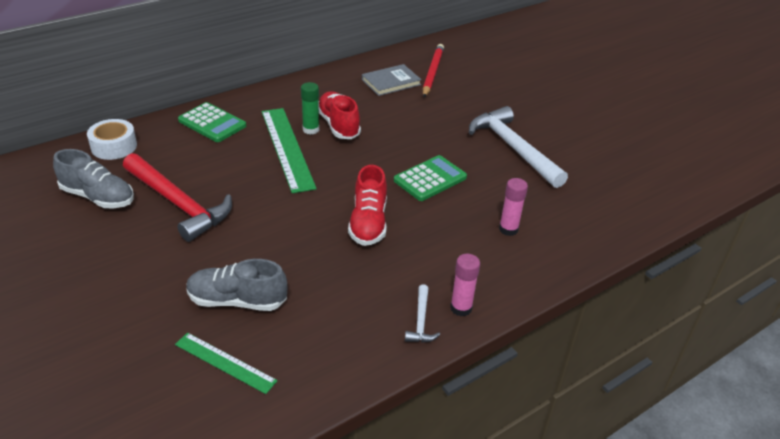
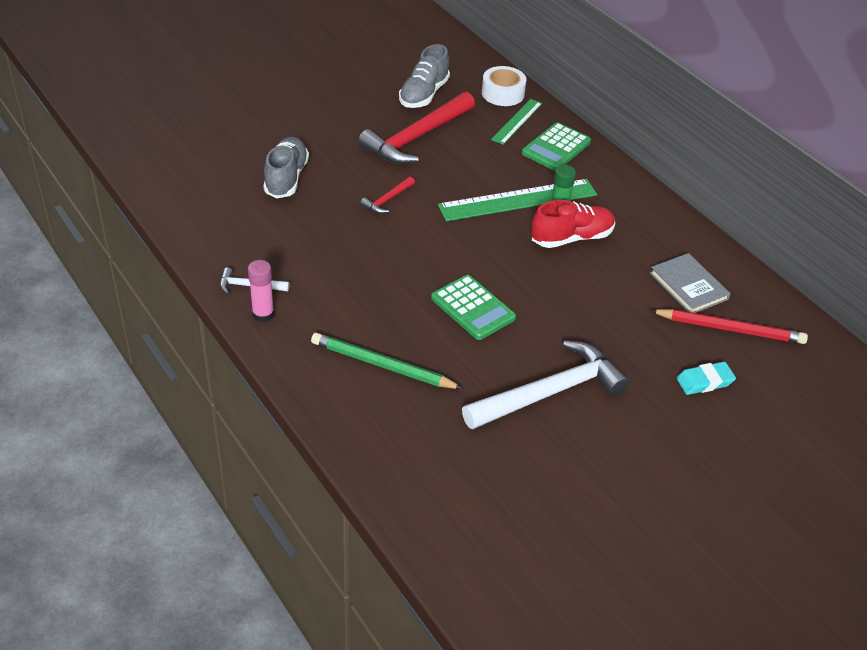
camera: 90 degrees right, 5 degrees up
(225, 362) = (219, 176): green ruler -> green ruler (517, 121)
(282, 225) = (387, 200): none -> red hammer
(368, 223) = (392, 257): red shoe -> none
(484, 87) = (704, 381): none -> turquoise eraser
(508, 229) = (382, 365): pink glue stick -> green pencil

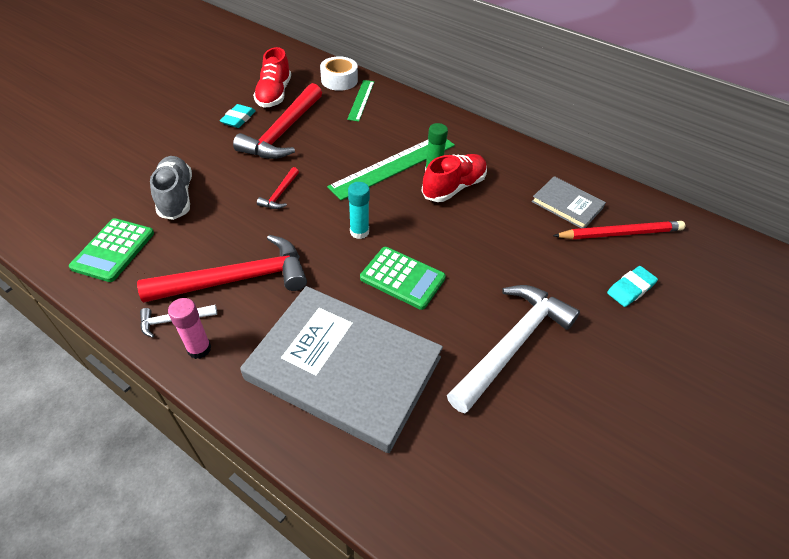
camera: 20 degrees left, 5 degrees up
(317, 267) = (238, 279): none -> red hammer
(375, 113) = (238, 119): none -> turquoise eraser
(382, 365) = (344, 368): green pencil -> grey book
(424, 94) = (274, 94): grey shoe -> red shoe
(450, 255) = (359, 232): none -> turquoise glue stick
(556, 148) = (402, 114): green calculator -> green calculator (113, 250)

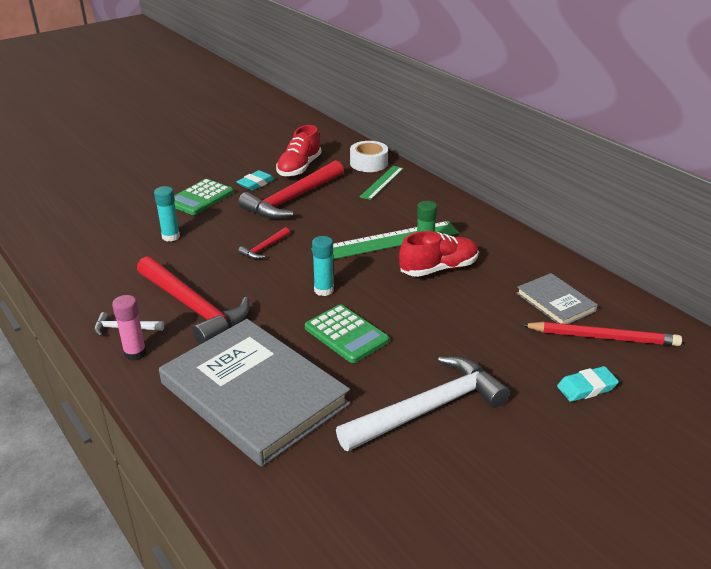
camera: 20 degrees right, 15 degrees down
(113, 250) = (100, 268): green calculator -> green calculator (200, 198)
(176, 197) = (171, 236): grey shoe -> turquoise glue stick
(238, 279) = (194, 308): red hammer -> red hammer turned 45 degrees clockwise

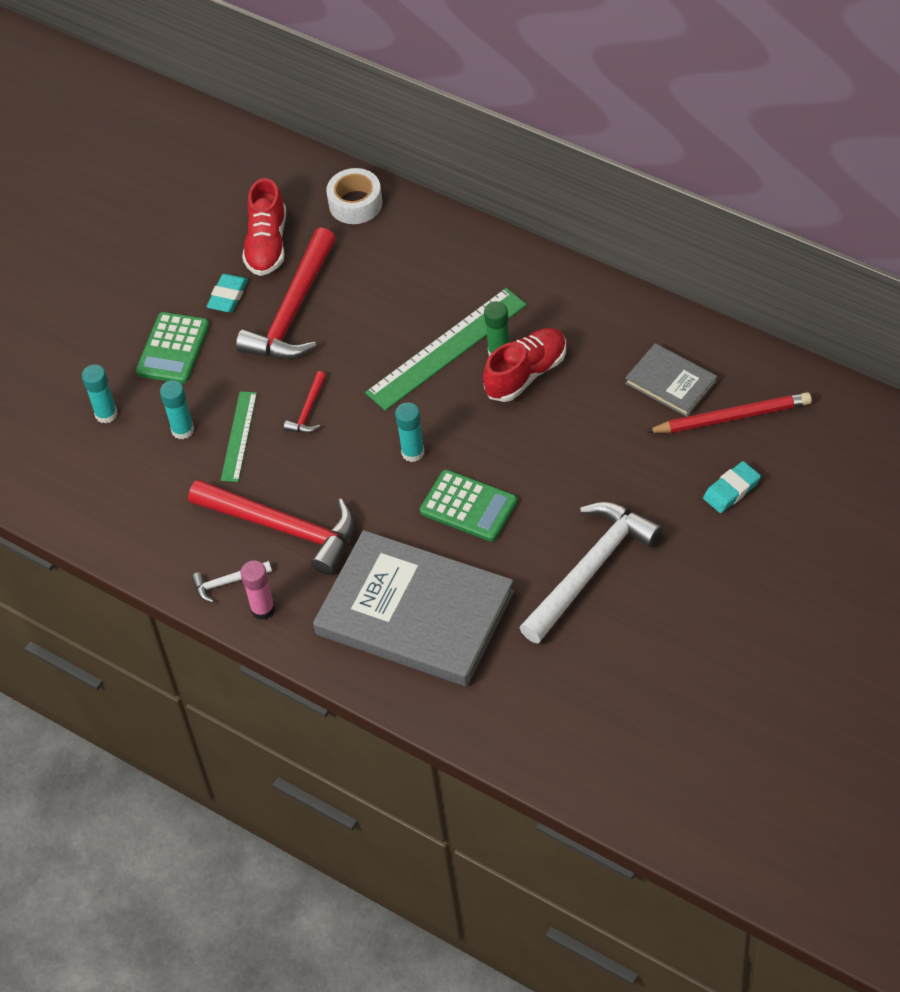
camera: 15 degrees left, 20 degrees up
(129, 217) = (106, 414): none -> turquoise glue stick
(382, 182) = (392, 238): green ruler -> green ruler (239, 436)

